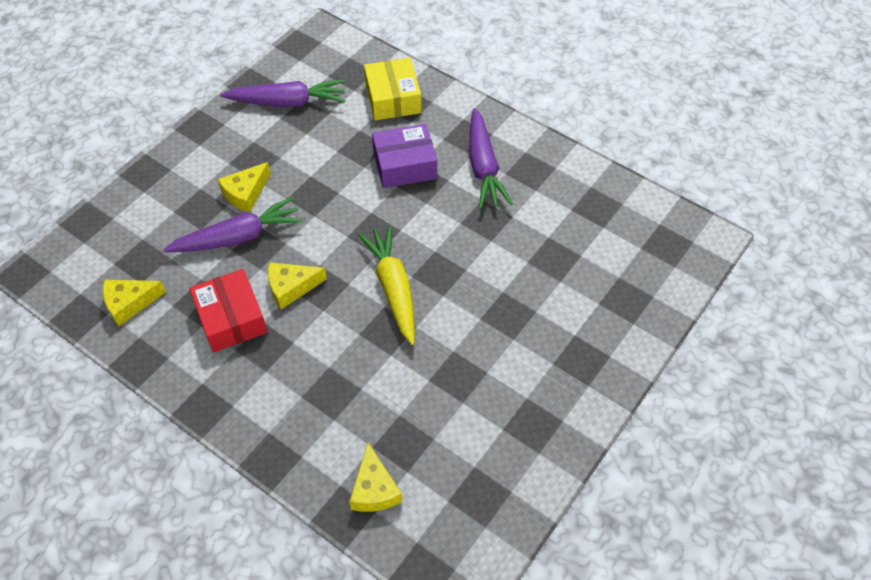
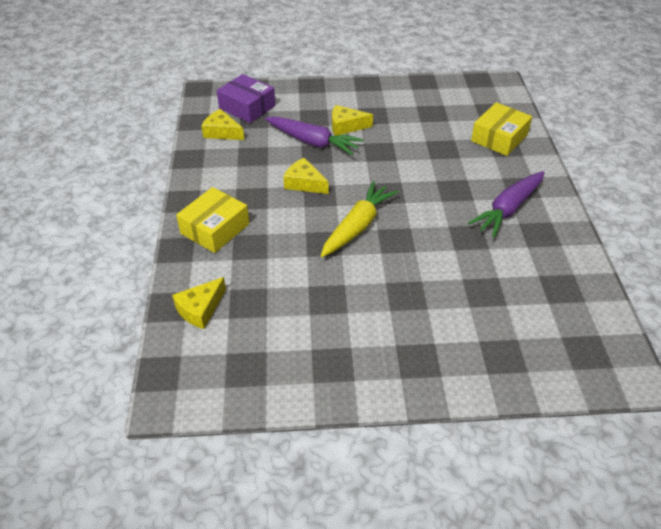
camera: 50 degrees right, 10 degrees down
(231, 318) = (255, 173): red box -> none
(276, 407) = (215, 229): none -> yellow box
(287, 102) = (431, 101): purple carrot -> none
(405, 165) = (456, 174): purple box -> purple box (247, 107)

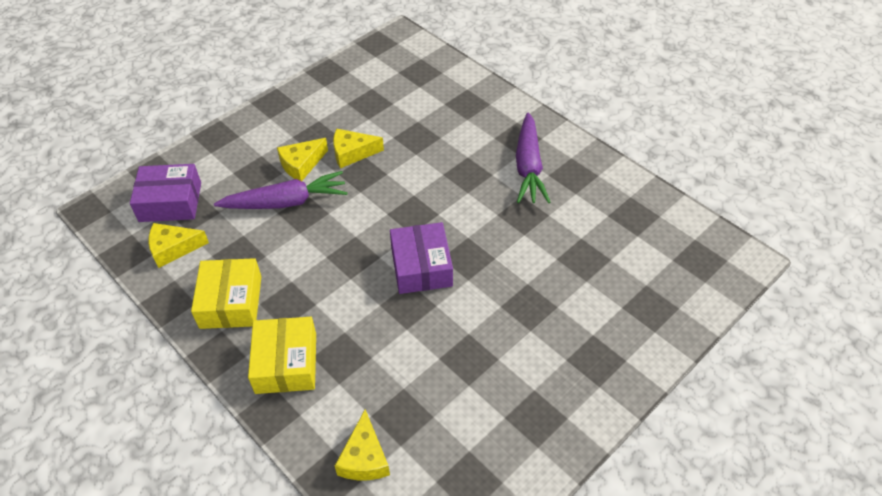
camera: 40 degrees left, 5 degrees up
(304, 183) = (325, 253): yellow cheese -> yellow cheese (352, 153)
(357, 226) = (421, 267): yellow carrot -> purple box
(499, 138) = (454, 97): yellow box -> yellow box (231, 302)

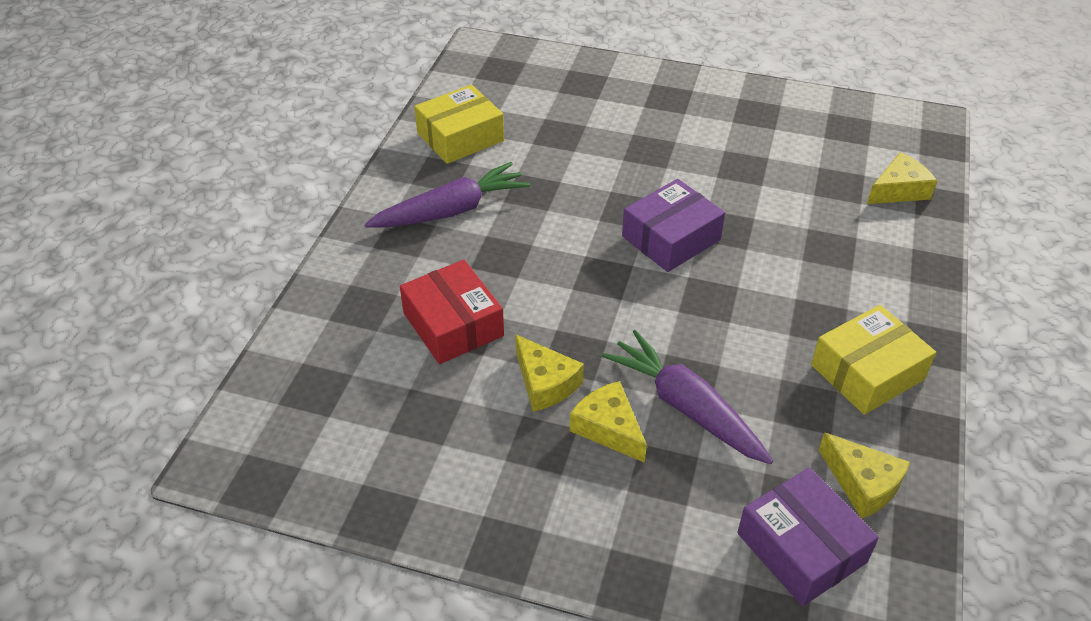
camera: 120 degrees left, 5 degrees down
(286, 363) = (879, 284): yellow box -> yellow box (460, 137)
(301, 164) = (608, 428): yellow cheese -> yellow cheese turned 150 degrees counterclockwise
(425, 133) = (453, 324): none -> red box

